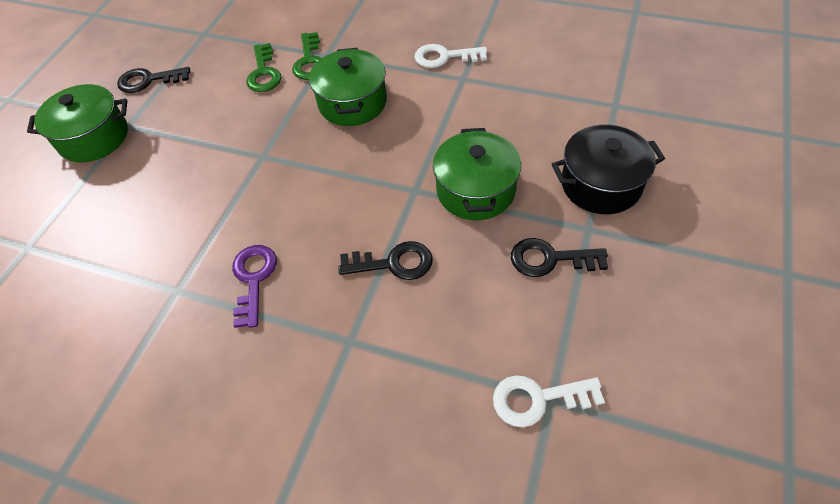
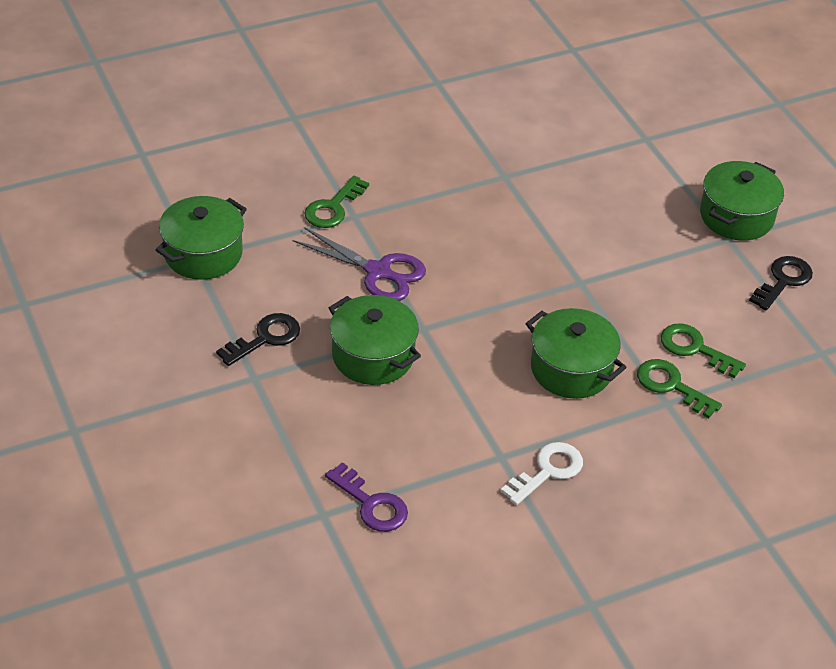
camera: 130 degrees right, 10 degrees down
(253, 279) = (463, 209): purple key -> purple key (372, 504)
(358, 366) = (333, 208): none -> green key
(394, 263) = (378, 272): black key -> purple scissors
(537, 399) = (203, 254): white key -> green pot
(600, 184) = (273, 421): black pot -> none

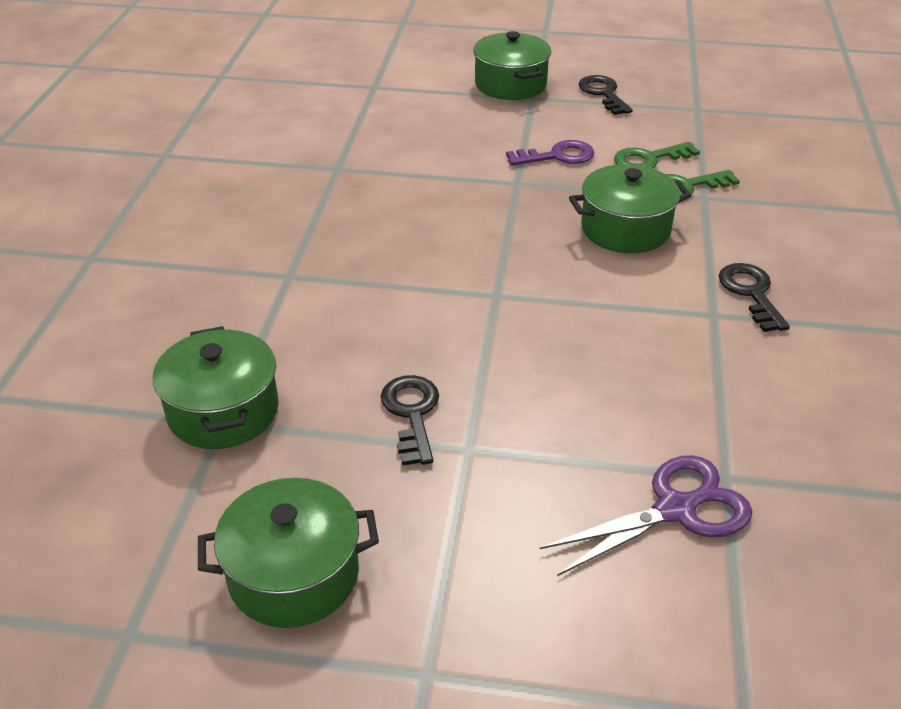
camera: 55 degrees left, 5 degrees down
(333, 208) = (260, 285): green key -> none
(372, 504) = (732, 430): purple key -> purple key (558, 156)
(373, 356) = (508, 343): green pot -> green pot (294, 574)
(378, 272) = (387, 292): purple scissors -> purple scissors (675, 510)
(548, 471) = (750, 293): white key -> black key

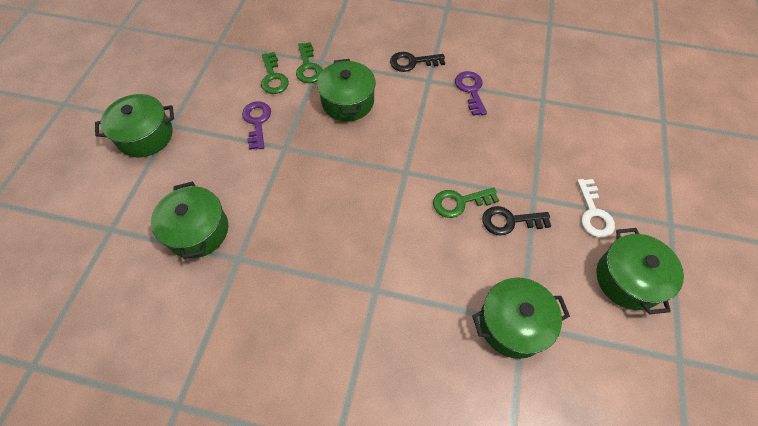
camera: 85 degrees left, 20 degrees up
(375, 137) = (198, 231): none -> green pot
(439, 536) = (593, 213): none -> white key
(443, 354) = (459, 202): none -> green key
(603, 93) = (180, 85): black key -> none
(675, 510) = (565, 121): purple scissors -> none
(710, 368) = (470, 90): none -> purple key

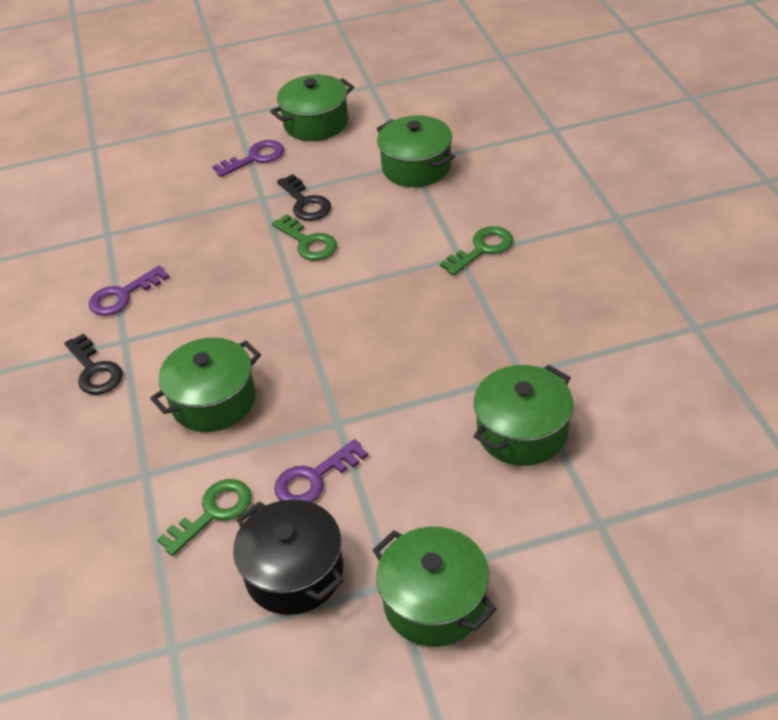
camera: 115 degrees left, 15 degrees down
(212, 93) = (294, 572): none -> black pot
(308, 67) = (167, 481): green key -> green key (482, 249)
(593, 213) = (255, 158): white key -> purple key

